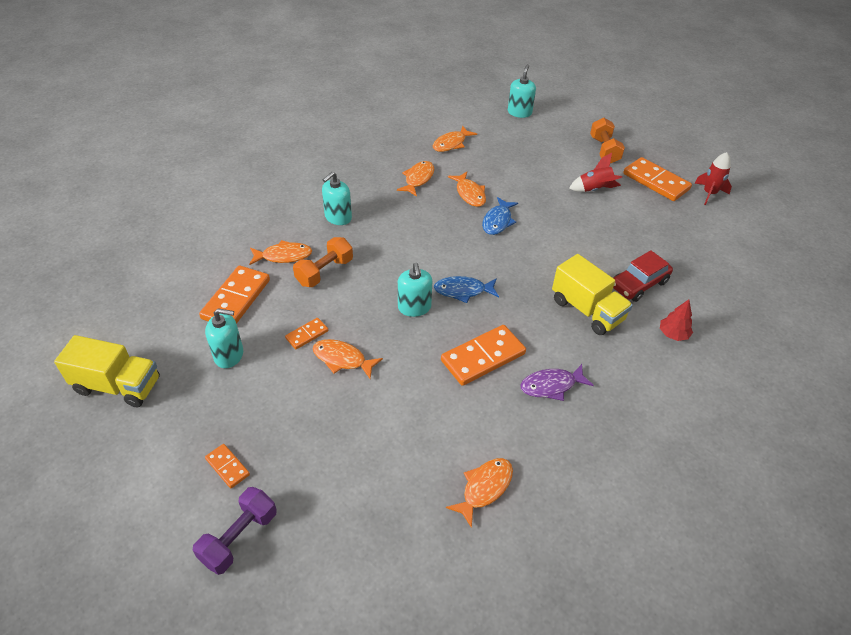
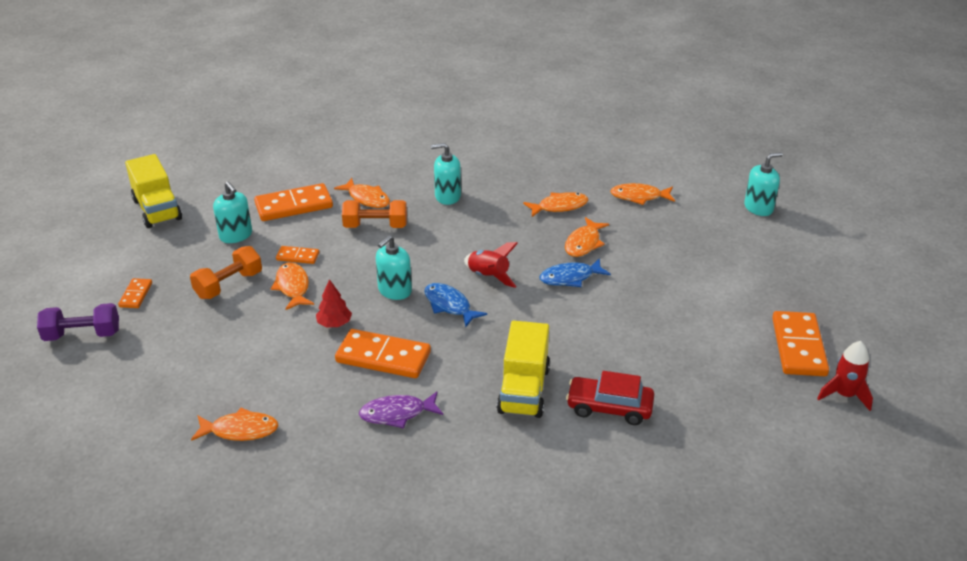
camera: 50 degrees right, 10 degrees down
(551, 385) = (397, 413): purple fish -> purple fish turned 45 degrees counterclockwise
(594, 189) = (714, 312): red rocket -> red rocket (488, 277)
(604, 150) = (792, 288): orange dumbbell -> orange dumbbell (228, 285)
(673, 334) = (567, 464): red tree -> red tree (334, 324)

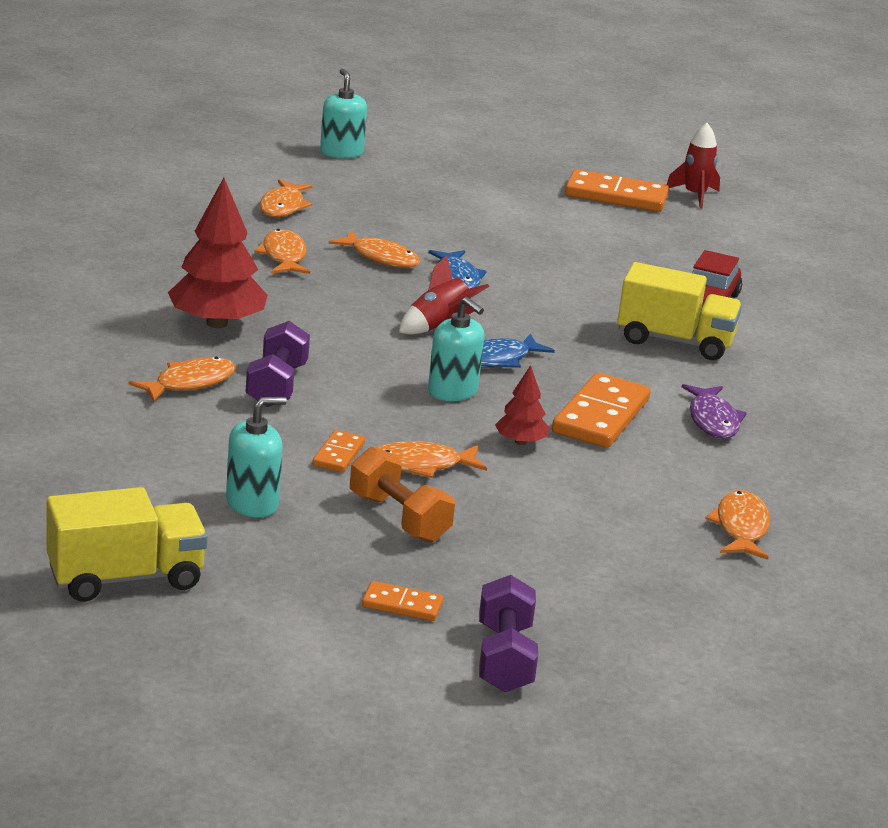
camera: 85 degrees left, 10 degrees down
(294, 205) = (180, 445): orange domino -> none
(375, 226) = (277, 385): orange dumbbell -> purple dumbbell
(447, 196) = (217, 323): turquoise soap dispenser -> red tree

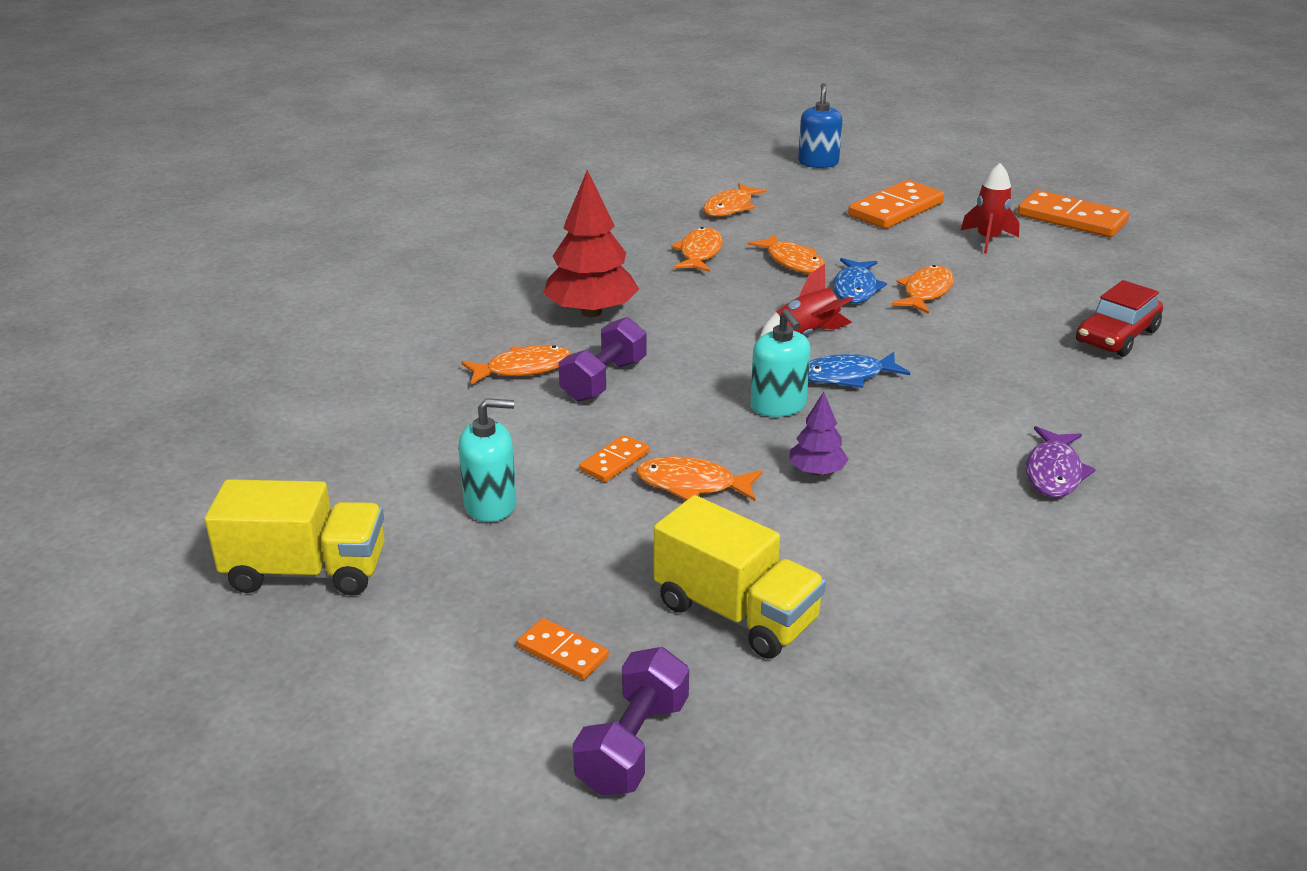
camera: 25 degrees right, 5 degrees up
(341, 152) = (818, 162): turquoise soap dispenser -> blue soap dispenser
(399, 518) = (629, 543): orange dumbbell -> none
(520, 442) = (817, 471): red tree -> purple tree
(601, 416) = (924, 452): orange domino -> orange domino (896, 209)
(674, 341) = (1056, 376): yellow truck -> yellow truck (736, 613)
(695, 196) = (1158, 224): red rocket -> red rocket (988, 240)
(741, 528) = (1020, 614): orange fish -> orange fish (925, 292)

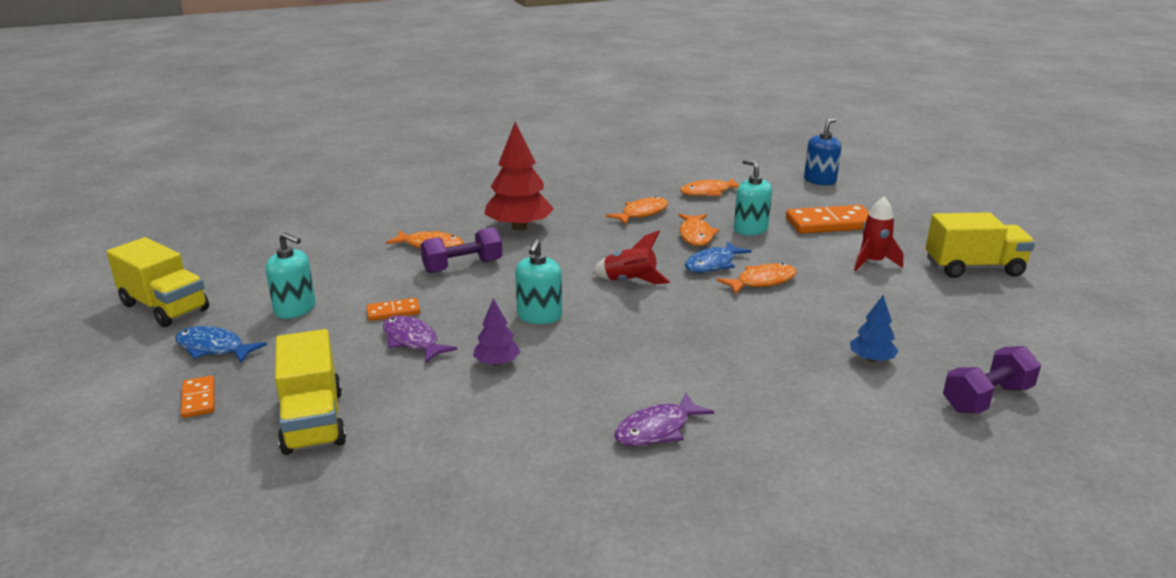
camera: 35 degrees right, 5 degrees down
(633, 745) = (146, 464): purple dumbbell -> purple dumbbell (986, 398)
(692, 484) = (412, 341): orange fish -> purple fish
(833, 238) = (750, 229): none -> turquoise soap dispenser
(846, 376) = (614, 315): blue fish -> blue fish (214, 348)
(1071, 219) = (973, 268): orange domino -> yellow truck
(1116, 336) = (871, 359): red car -> blue tree

